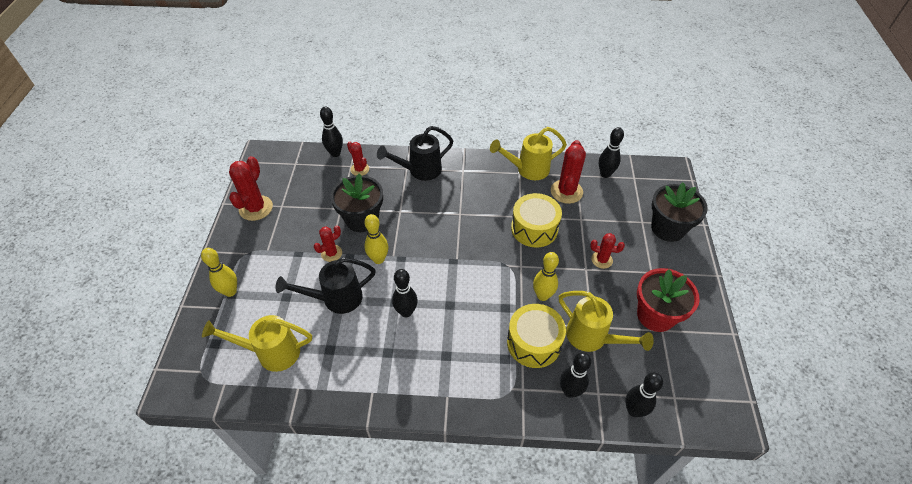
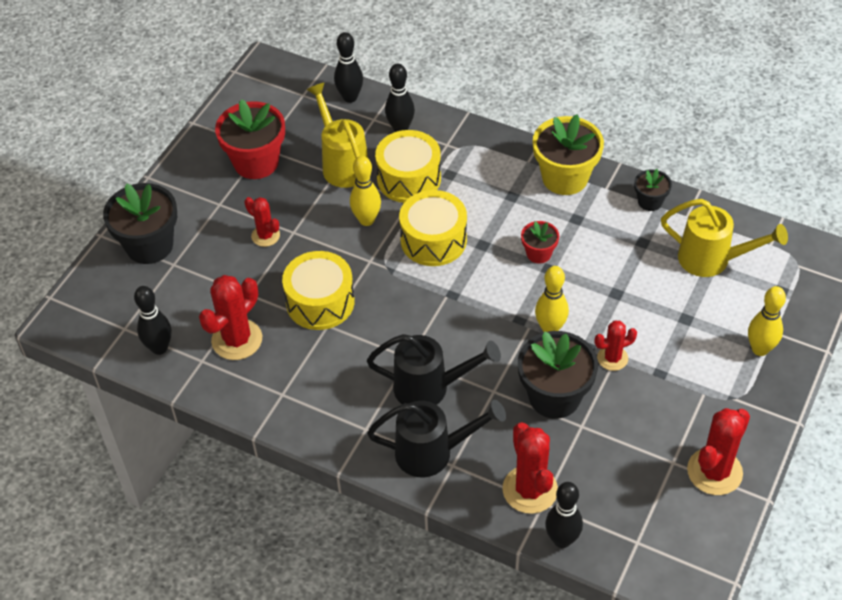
camera: 155 degrees left, 0 degrees up
(331, 391) = (650, 201): none -> black flower pot
(336, 299) = (621, 296): black watering can -> black watering can (429, 387)
(360, 169) = (530, 489): red cactus -> red cactus, size x1.68
(406, 312) = (538, 253): black bowling pin -> red flower pot
(410, 390) = (565, 178): none -> yellow flower pot
(486, 296) = (433, 240): none -> yellow drum
(528, 169) = (265, 395): yellow watering can -> none

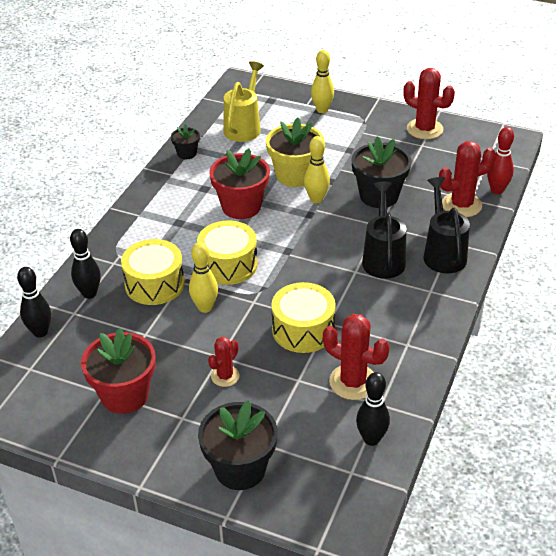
camera: 95 degrees left, 10 degrees down
(342, 164) = (132, 330): yellow watering can -> none
(538, 253) = (241, 206): red flower pot -> red flower pot, size x1.91
(562, 540) = (497, 190): black bowling pin -> red bowling pin
(565, 178) = (159, 195): yellow flower pot -> yellow flower pot (295, 175)
(612, 358) = (339, 170): red cactus -> none

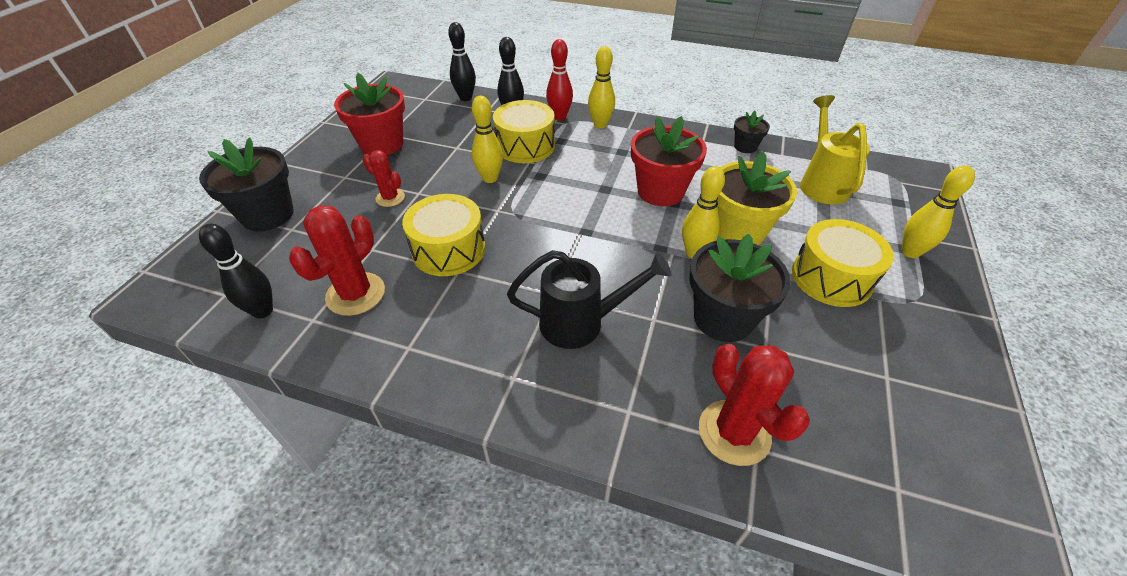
camera: 85 degrees right, 5 degrees up
(128, 232) = (600, 124): none -> yellow bowling pin
(228, 265) = (557, 189): yellow drum -> yellow drum (831, 277)
(244, 127) = (821, 183): yellow watering can -> yellow watering can turned 105 degrees counterclockwise
(424, 129) = (940, 383): red cactus -> none
(443, 253) = (600, 398): black watering can -> none
(497, 190) = (801, 499): red bowling pin -> red bowling pin (559, 117)

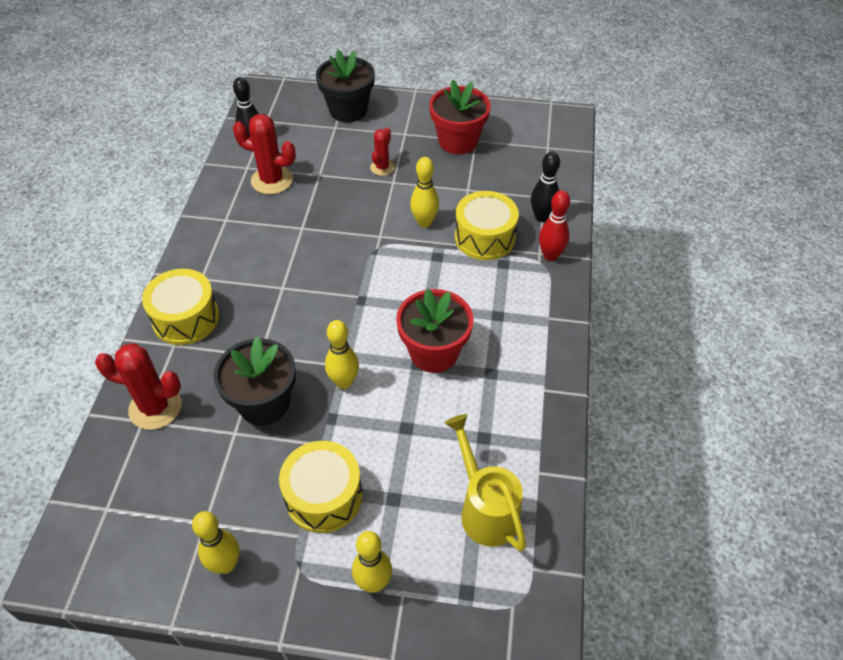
camera: 80 degrees right, 5 degrees up
(448, 250) = (324, 217): yellow drum -> yellow drum (186, 318)
(465, 98) = (561, 176): black bowling pin -> none
(581, 323) = (253, 309): black watering can -> none
(600, 124) = (546, 292): yellow bowling pin -> yellow bowling pin (226, 564)
(734, 432) = (155, 407): red cactus -> red cactus turned 45 degrees clockwise
(738, 231) = (381, 419): yellow flower pot -> none
(745, 147) = (543, 433): black flower pot -> none
(821, 183) = (485, 509): yellow watering can -> yellow watering can turned 105 degrees counterclockwise

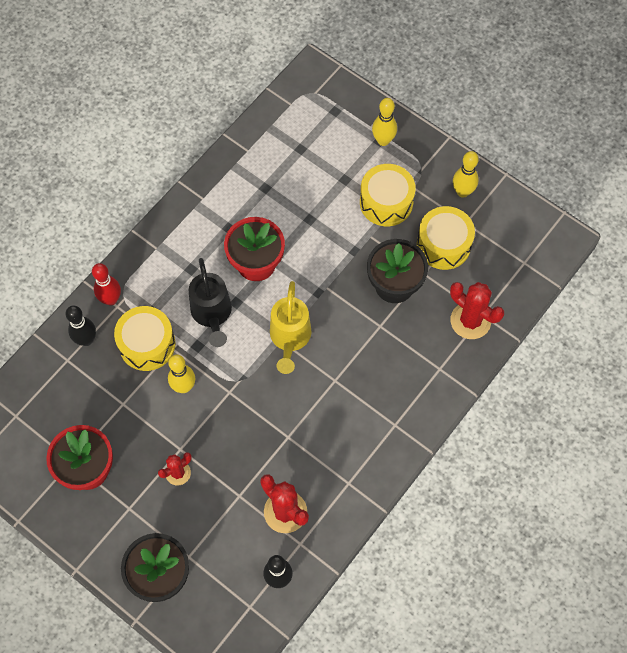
camera: 150 degrees left, 15 degrees up
(186, 318) = (421, 389): yellow drum -> yellow drum (443, 245)
(344, 382) = (332, 273): yellow bowling pin -> none
(443, 287) = (212, 314): none -> black watering can
(485, 509) = (294, 146): yellow watering can -> yellow watering can (290, 338)

